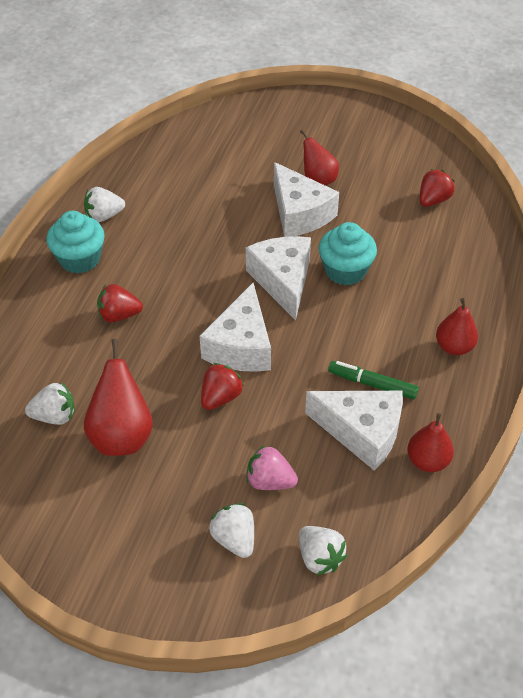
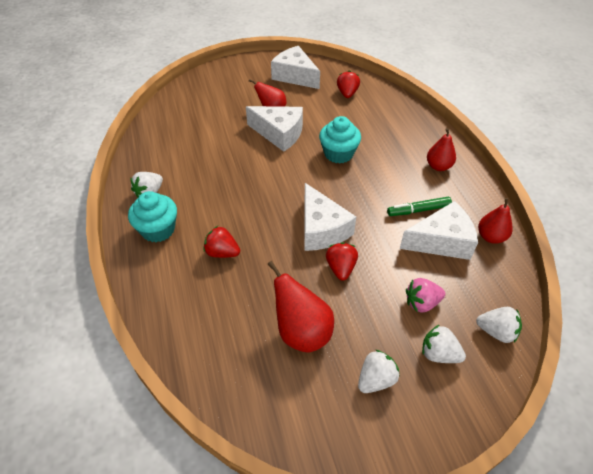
camera: 35 degrees left, 0 degrees up
(55, 416) = (241, 348): white strawberry -> white strawberry (376, 379)
(119, 315) = (222, 252): red strawberry -> red strawberry turned 60 degrees clockwise
(283, 281) = (308, 177): white cheese -> white cheese (295, 76)

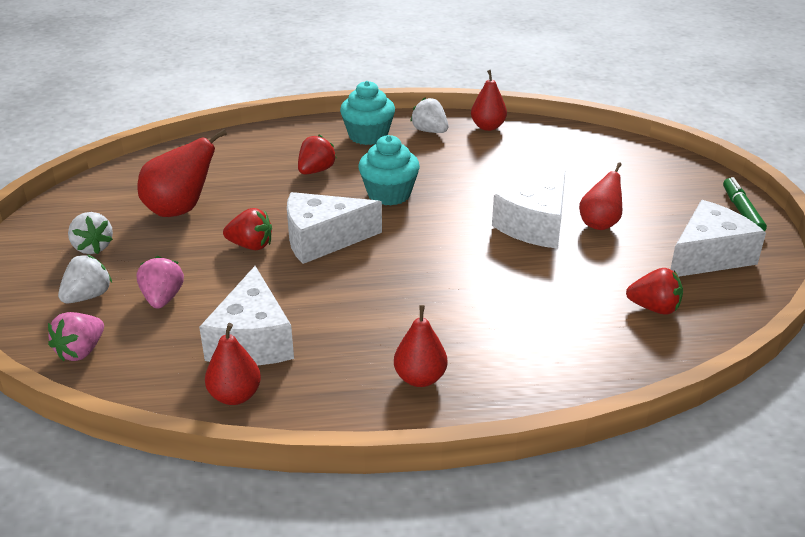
camera: 100 degrees right, 15 degrees down
(142, 162) = (488, 127): none -> red pear
(338, 154) = (477, 274): turquoise cupcake -> turquoise cupcake (389, 194)
(418, 210) = (323, 331): green marker -> green marker (742, 211)
(496, 332) = (81, 351): white strawberry -> pink strawberry

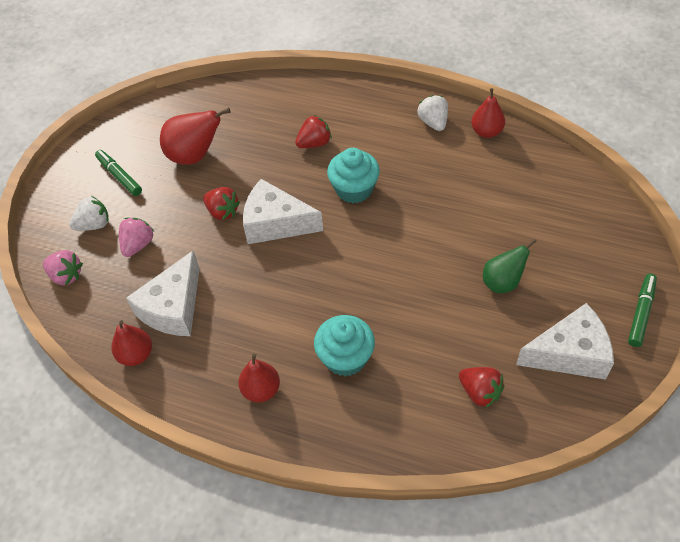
camera: 30 degrees right, 20 degrees up
(81, 351) = (66, 275): pink strawberry -> pink strawberry turned 120 degrees counterclockwise
(92, 247) = (119, 176): white strawberry -> green marker
(368, 136) = (379, 113): turquoise cupcake -> turquoise cupcake (345, 358)
(535, 225) = (447, 265): white cheese -> none
(599, 224) = (502, 282): red pear -> green pear

